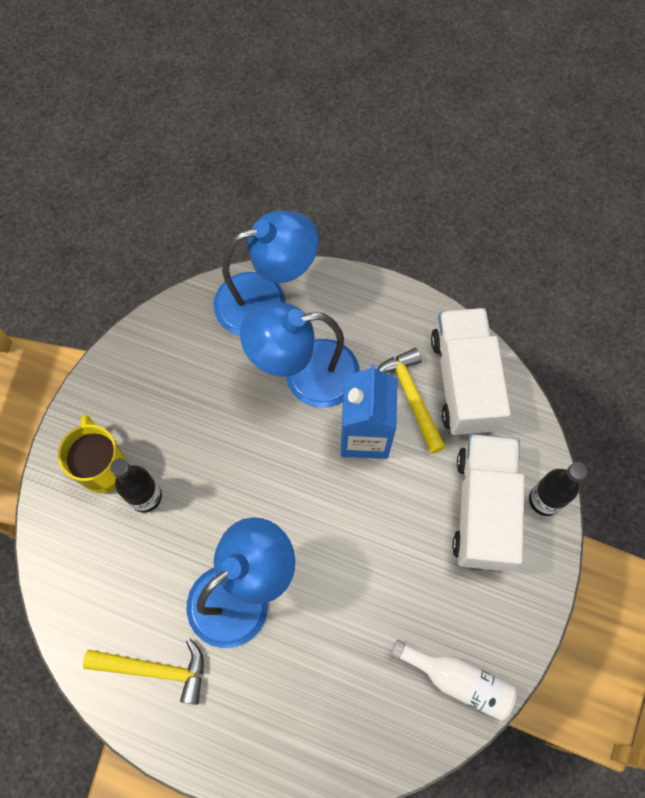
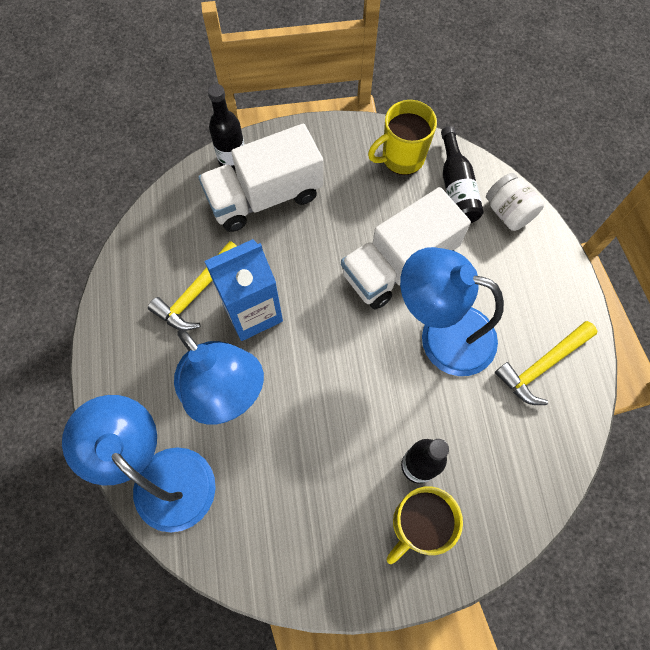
camera: 120 degrees left, 0 degrees up
(155, 669) = (542, 366): yellow hammer -> yellow hammer turned 105 degrees counterclockwise
(329, 756) = (508, 212): none -> white jar
(389, 717) = (456, 188): none -> black bottle
(458, 680) = (401, 158): white bottle -> yellow mug
(464, 382) = (160, 258): white truck -> white truck (399, 265)

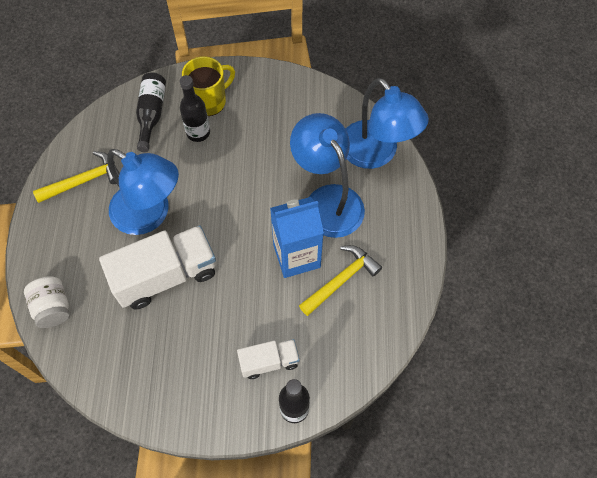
camera: 170 degrees left, 5 degrees down
(265, 196) = (269, 362): white truck -> white truck, size x0.54
(401, 158) = (129, 381): yellow mug -> none
(456, 188) = (89, 340): black bottle -> black bottle (151, 114)

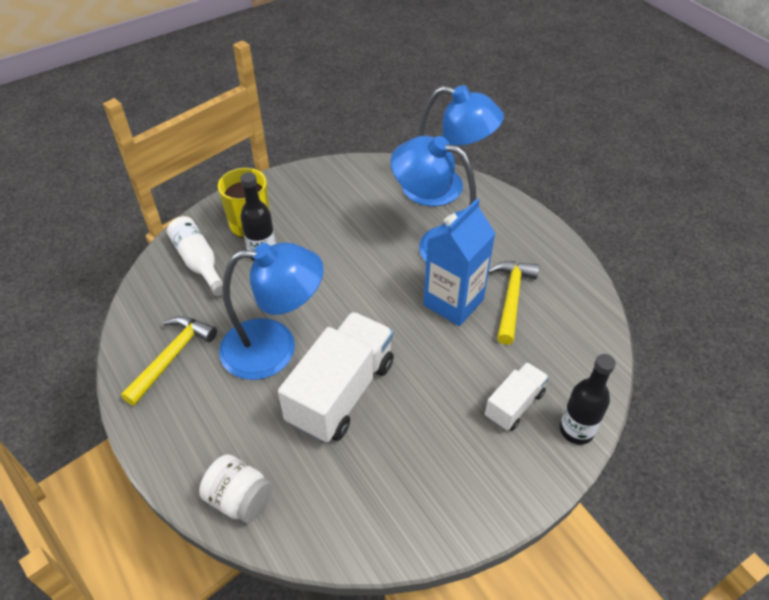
camera: 35 degrees left, 15 degrees down
(151, 114) = (198, 262): black bottle -> white bottle

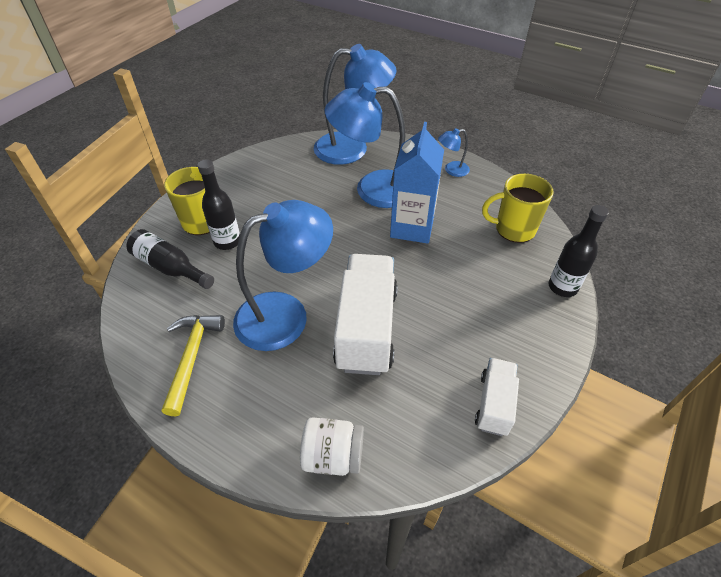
camera: 25 degrees left, 0 degrees up
(198, 262) = (170, 267): white bottle -> black bottle
(511, 298) = (453, 210): yellow hammer -> none
(514, 405) = (507, 286): white truck -> white truck (494, 404)
(540, 250) = (451, 170): none -> blue lamp
(565, 344) = (513, 229): none -> yellow mug

